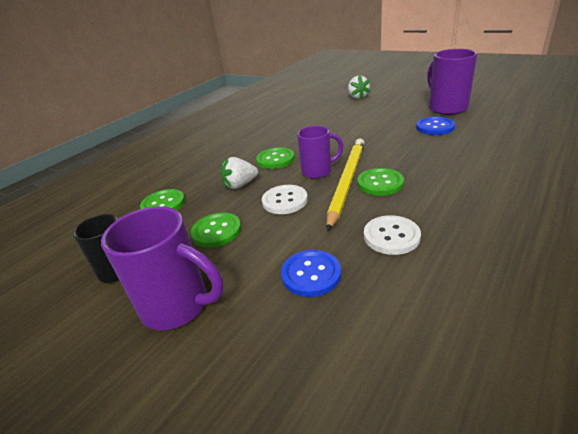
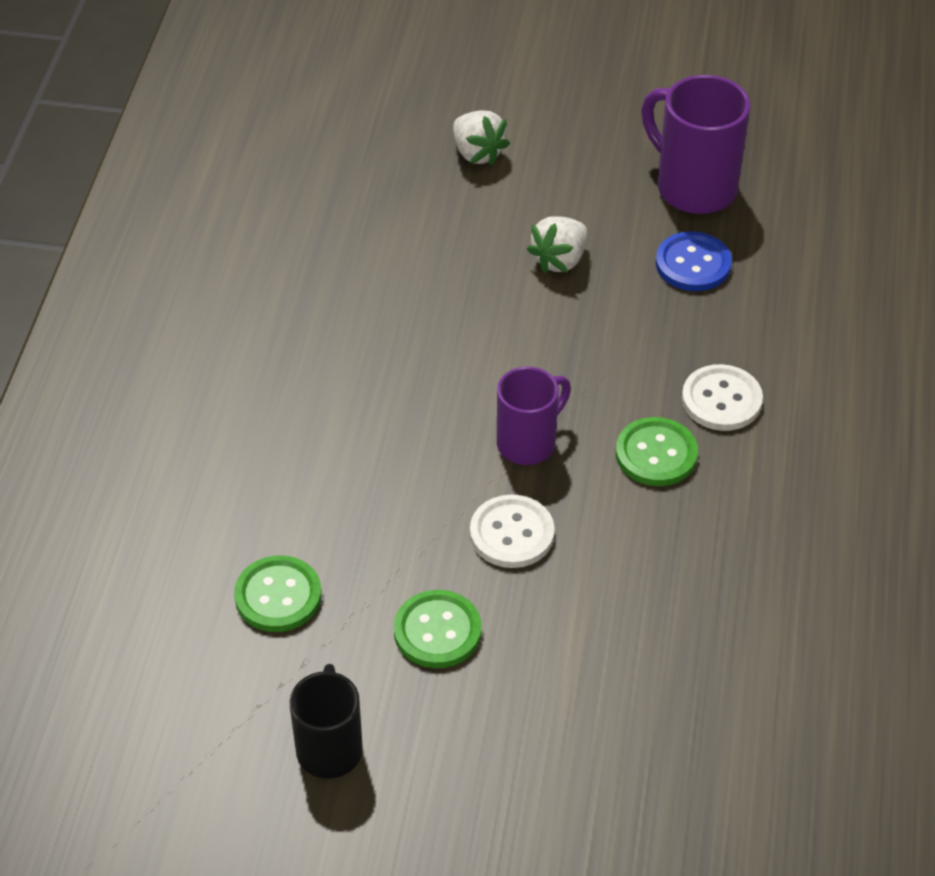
camera: 30 degrees left, 15 degrees up
(178, 306) = (485, 776): purple mug -> none
(240, 185) = (398, 511): white strawberry -> white strawberry (560, 260)
(275, 159) = (420, 422): green button -> none
(311, 274) = (641, 670): blue button -> none
(347, 181) = (596, 461): yellow pencil -> none
(391, 236) = (722, 571): white button -> white button (721, 400)

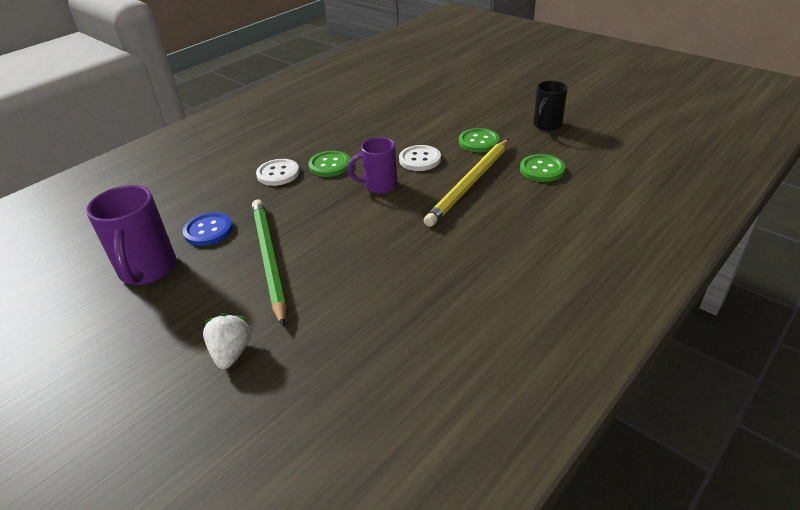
camera: 145 degrees left, 10 degrees down
(383, 508) = (470, 184): none -> yellow pencil
(560, 260) = (269, 259): white strawberry -> green pencil

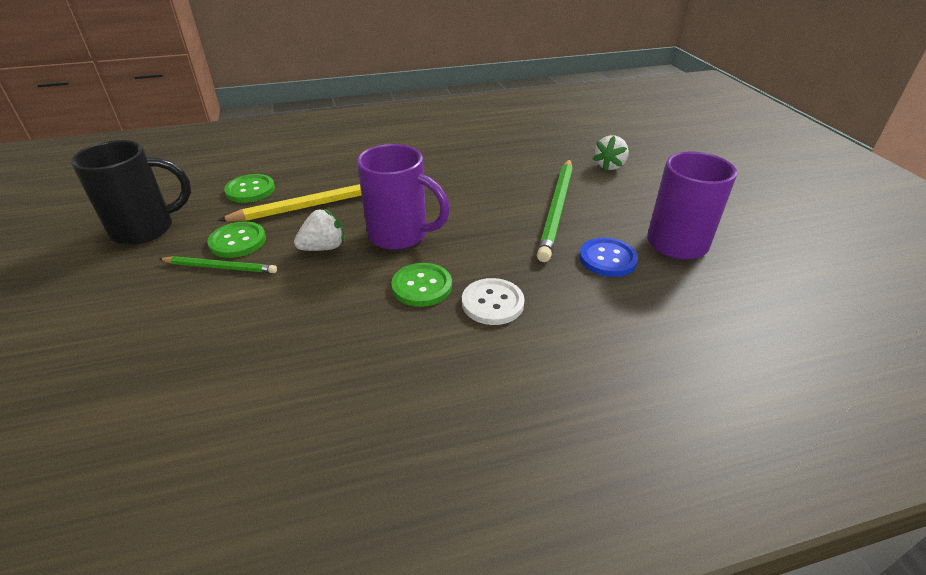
camera: 150 degrees left, 0 degrees up
(379, 186) = (400, 235): purple mug -> purple mug, size x1.52
(420, 159) = (323, 247): white button -> white strawberry
(461, 129) = (220, 267): none -> green pencil
(546, 125) = (146, 229): black mug -> black mug, size x1.52

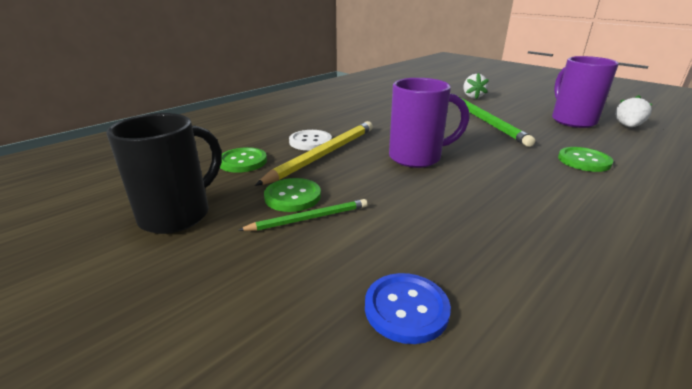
camera: 30 degrees left, 10 degrees down
(323, 247) = (374, 180): white strawberry -> white strawberry (627, 126)
(422, 286) = (487, 180): green button -> green button (584, 161)
(492, 303) = (545, 175): white button -> white button (310, 141)
(607, 259) = (557, 136): blue button -> blue button (406, 309)

